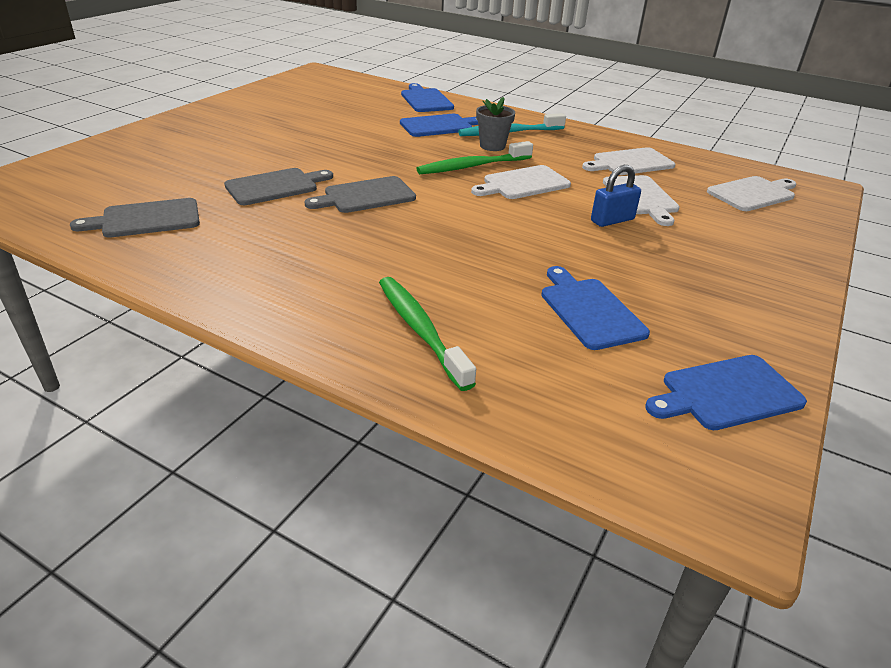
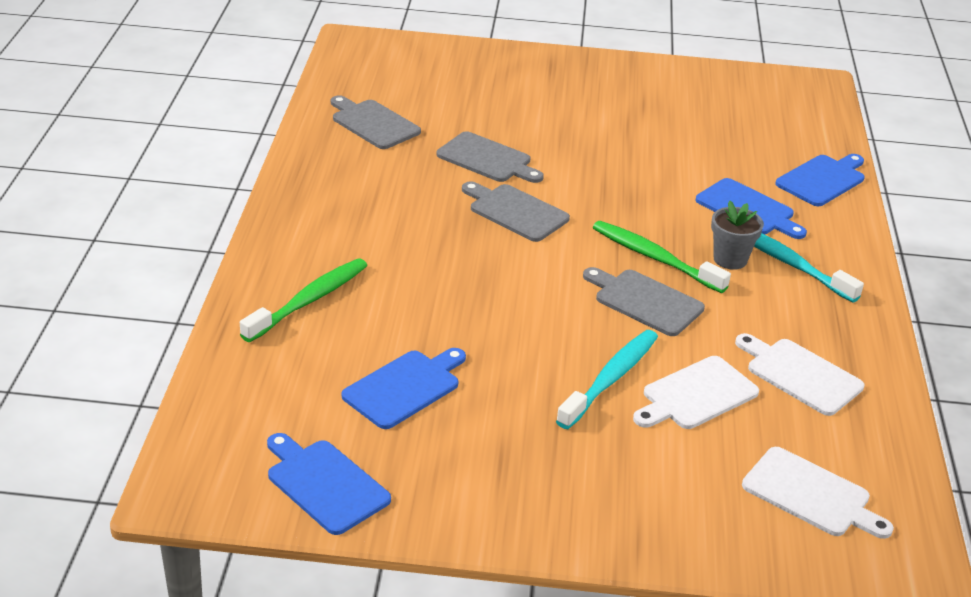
camera: 65 degrees right, 0 degrees up
(523, 183) = (645, 301): white cutting board -> grey cutting board
(612, 220) = (610, 379): blue padlock -> turquoise toothbrush

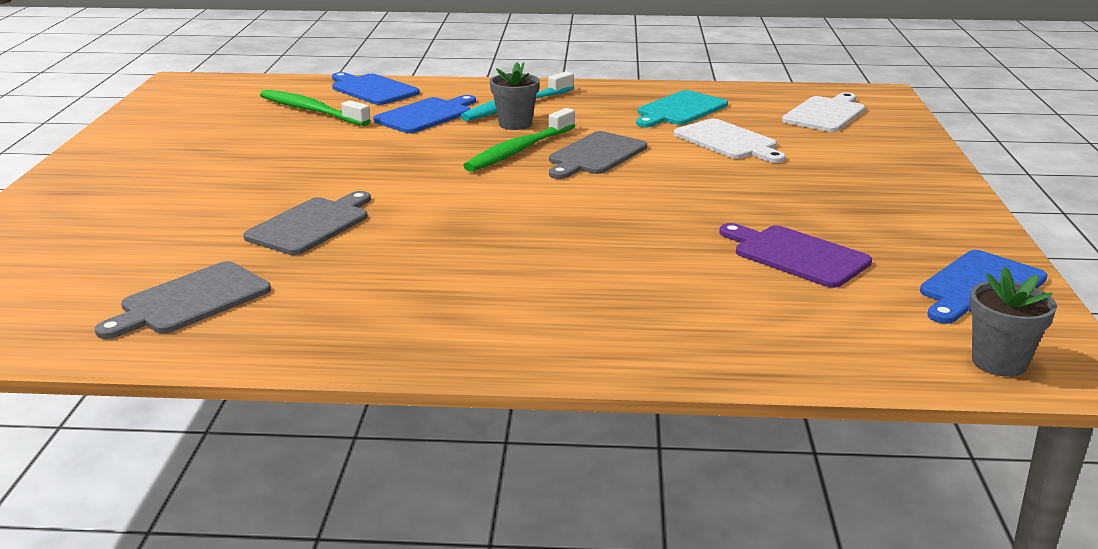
camera: 90 degrees left, 10 degrees down
(201, 454) = (999, 362): none -> grey flower pot
(309, 301) = (661, 318): green toothbrush -> green toothbrush (311, 111)
(405, 387) = (796, 255): blue cutting board -> purple cutting board
(515, 212) = (436, 208): grey cutting board -> none
(610, 379) = (725, 169): turquoise toothbrush -> none
(800, 375) = (680, 110): white cutting board -> turquoise cutting board

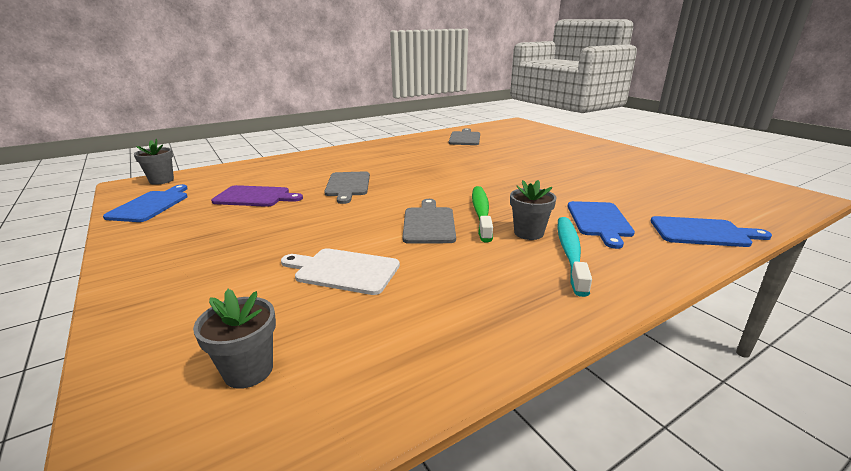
camera: 145 degrees right, 0 degrees up
(311, 111) = (664, 202): green toothbrush -> none
(311, 225) = (486, 158): grey cutting board -> grey cutting board (348, 185)
(680, 110) = (430, 304): turquoise cutting board -> none
(825, 114) = (248, 370): white cutting board -> grey flower pot

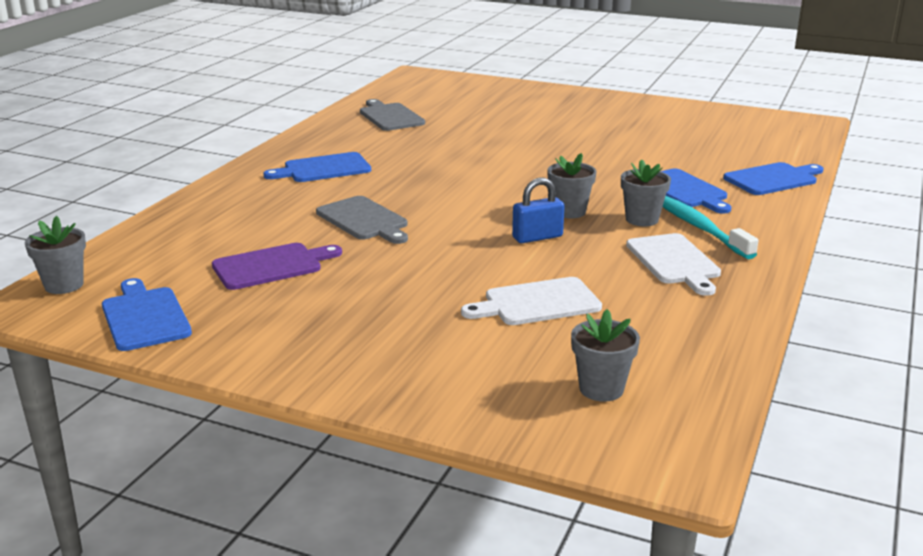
camera: 35 degrees left, 0 degrees up
(380, 155) = (323, 169): none -> blue cutting board
(429, 223) = (537, 237): grey cutting board -> blue padlock
(481, 213) = (569, 212): green toothbrush -> grey flower pot
(503, 275) = (674, 261): none -> white cutting board

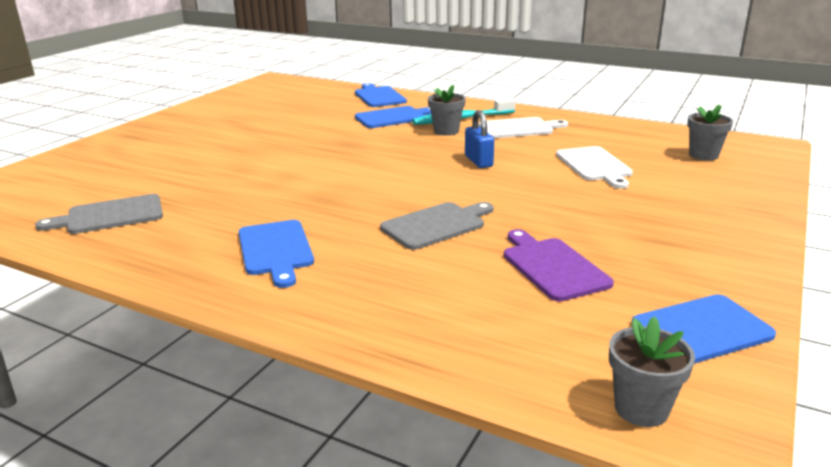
camera: 85 degrees left, 0 degrees up
(569, 212) = (428, 150): grey flower pot -> none

